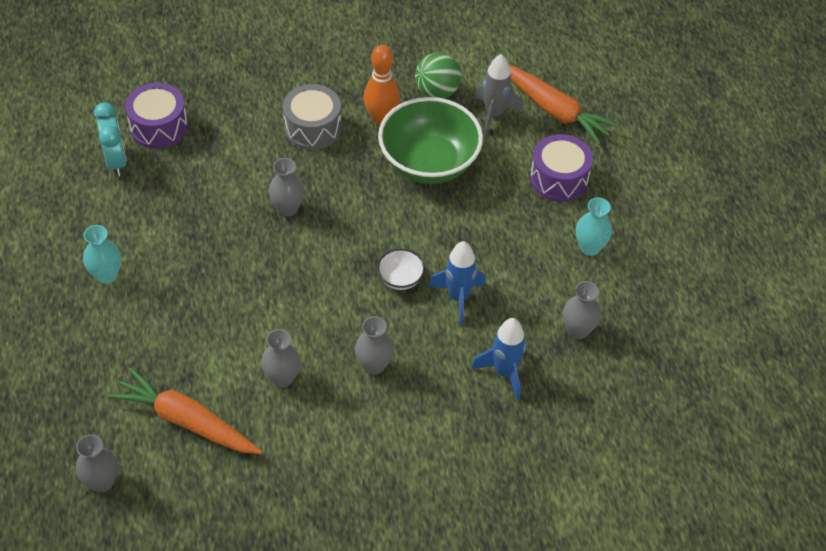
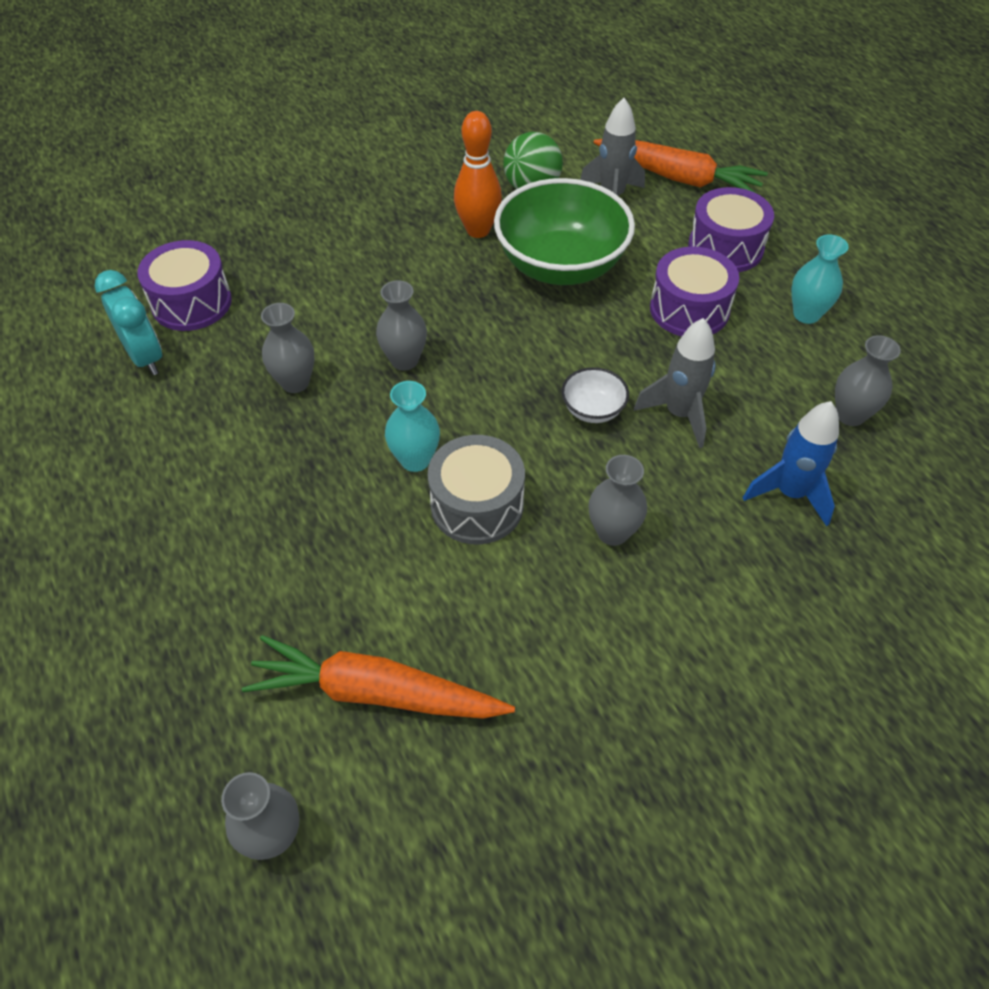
camera: 15 degrees left, 0 degrees up
(106, 275) = (179, 510): turquoise vase -> turquoise vase (415, 460)
(282, 378) = (492, 586): grey vase -> grey vase (295, 382)
(312, 128) = (397, 260): grey drum -> grey drum (477, 505)
(458, 298) = (679, 414): blue rocket -> grey rocket
(505, 221) = (689, 309): none -> purple drum

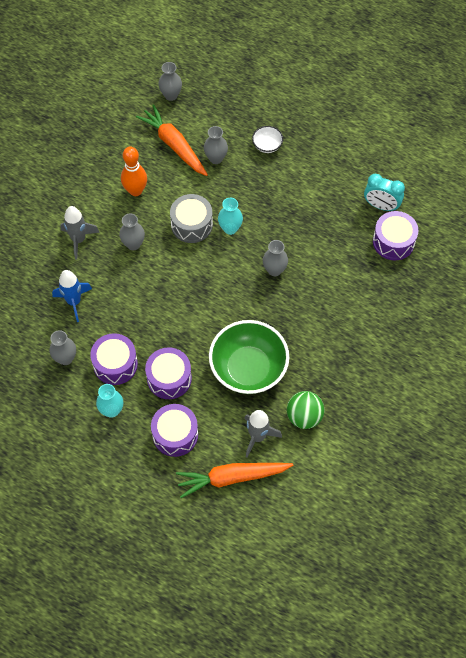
camera: 145 degrees right, 10 degrees up
(295, 382) = (309, 232): grey vase -> grey vase (216, 158)
(376, 693) = (174, 145): orange carrot -> orange carrot turned 105 degrees counterclockwise
(478, 230) = (306, 367): orange bowling pin -> orange bowling pin (135, 191)
(592, 410) = (177, 294): white bowl -> white bowl (267, 145)
(679, 414) = (139, 314): grey rocket -> grey rocket (79, 240)
(766, 366) = (115, 364): none -> purple drum

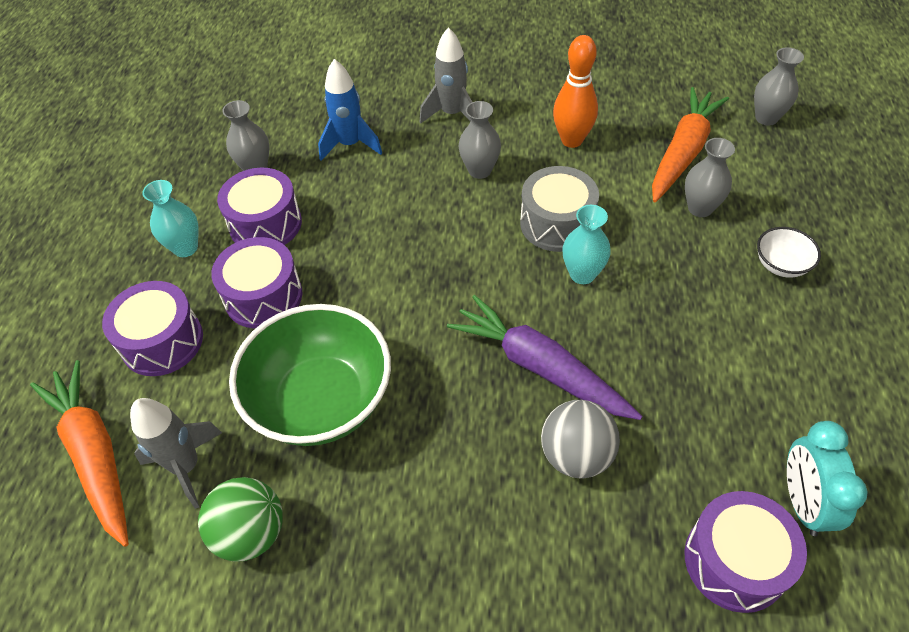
camera: 70 degrees right, 10 degrees down
(274, 270) = (540, 367): grey vase -> purple carrot
(325, 275) = (576, 455): none -> grey ball

